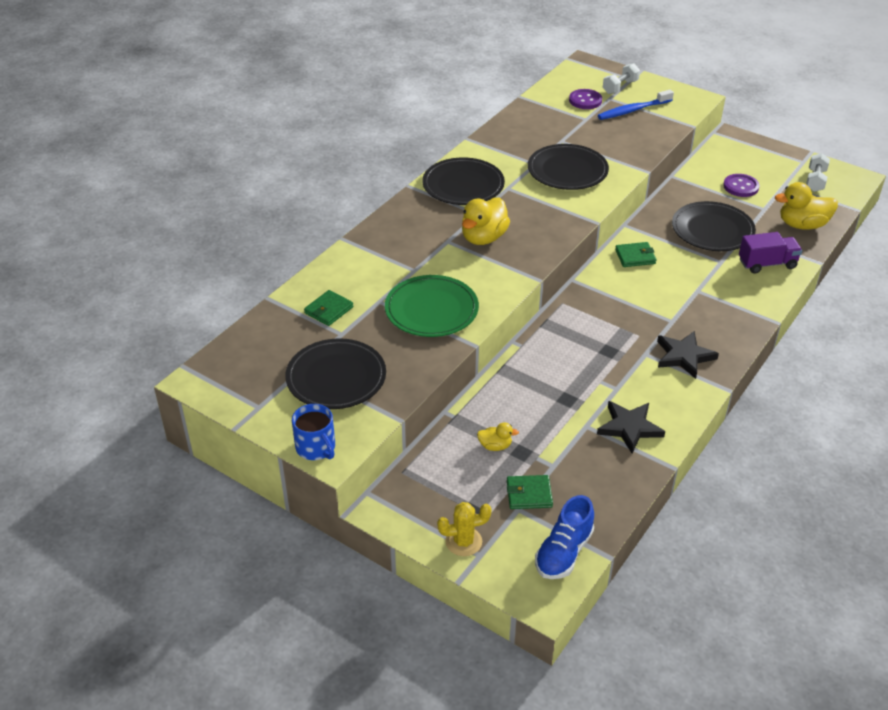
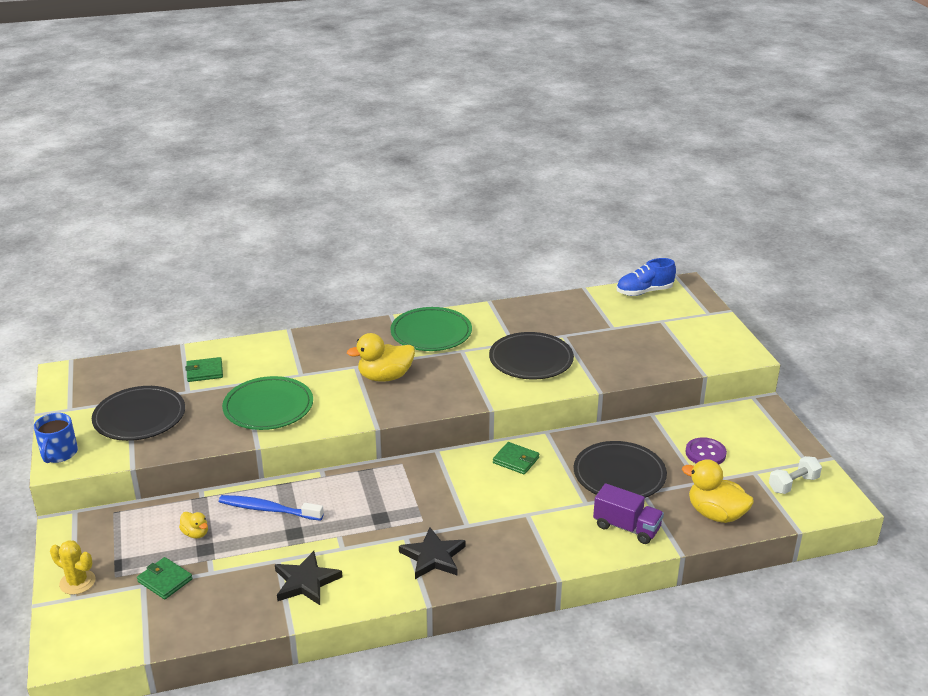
camera: 40 degrees right, 10 degrees down
(463, 185) = (431, 333): black plate -> green plate
(564, 552) = (123, 635): blue shoe -> blue shoe (644, 292)
(585, 100) = (636, 313): purple button -> none
(620, 87) = (686, 316): white dumbbell -> none
(633, 110) = (667, 338): blue toothbrush -> blue toothbrush (268, 509)

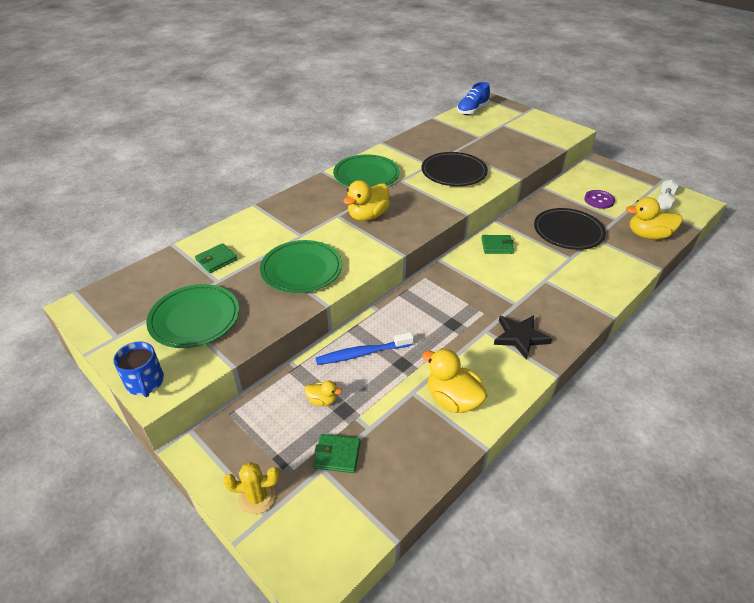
camera: 30 degrees left, 10 degrees up
(139, 417) = (194, 319): black plate -> green plate
(306, 582) = (452, 399): black star -> yellow duck
(626, 527) = (611, 264): purple truck -> none

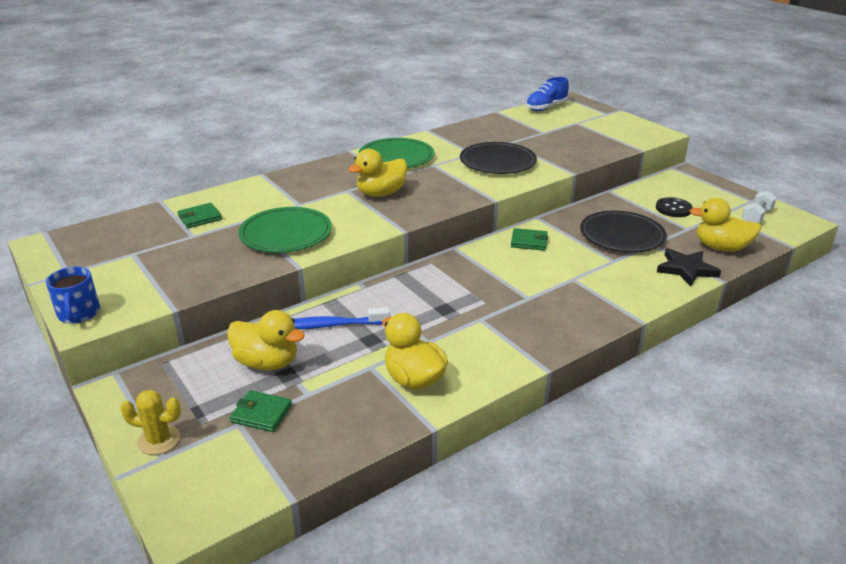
camera: 10 degrees right, 10 degrees down
(194, 319) = (154, 265): green plate -> none
(322, 400) = (267, 362): yellow duck -> yellow duck, size x1.95
(520, 337) = (519, 330): black star -> black star (686, 269)
(599, 200) = (673, 209): purple button -> black button

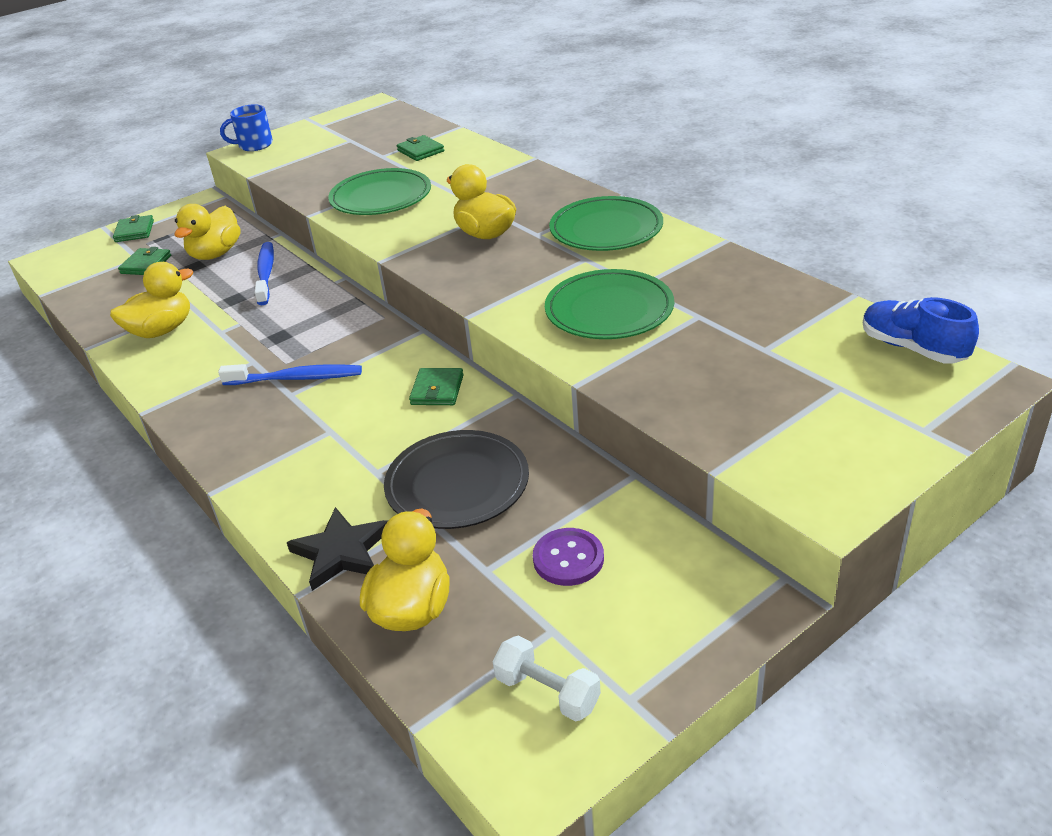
camera: 90 degrees right, 5 degrees up
(159, 440) = (134, 231): yellow cactus -> green wallet
(497, 162) = (609, 310): black plate -> green plate
(507, 296) = (296, 378): none -> blue toothbrush
(673, 209) = (568, 559): black button -> purple button

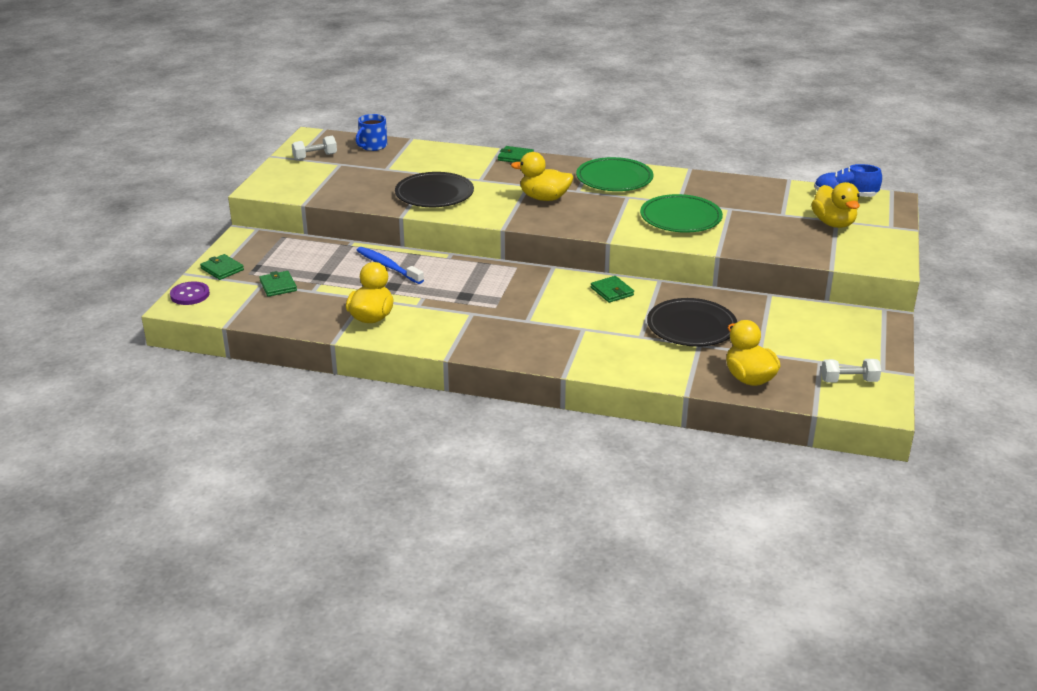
camera: 40 degrees left, 5 degrees down
(215, 254) = (324, 265): yellow duck -> yellow duck (833, 223)
(254, 145) = (263, 183): blue mug -> blue mug (372, 146)
(296, 378) = (516, 312): blue toothbrush -> none
(341, 127) = (315, 157): none -> white dumbbell
(341, 552) = (679, 372): black star -> none
(381, 197) = (434, 194): green plate -> black plate
(420, 151) = (410, 160): green wallet -> green wallet (515, 157)
(568, 559) = (788, 335): purple button -> purple button (190, 295)

